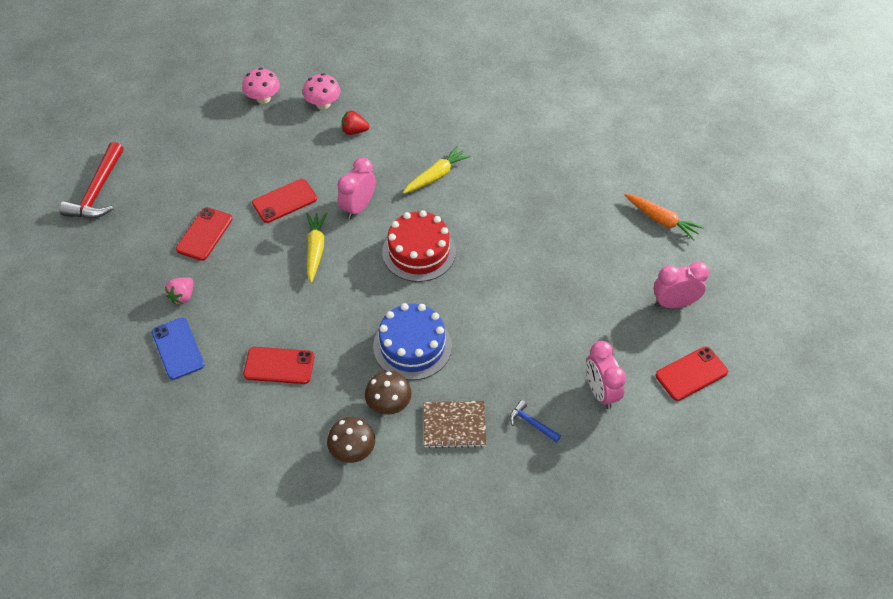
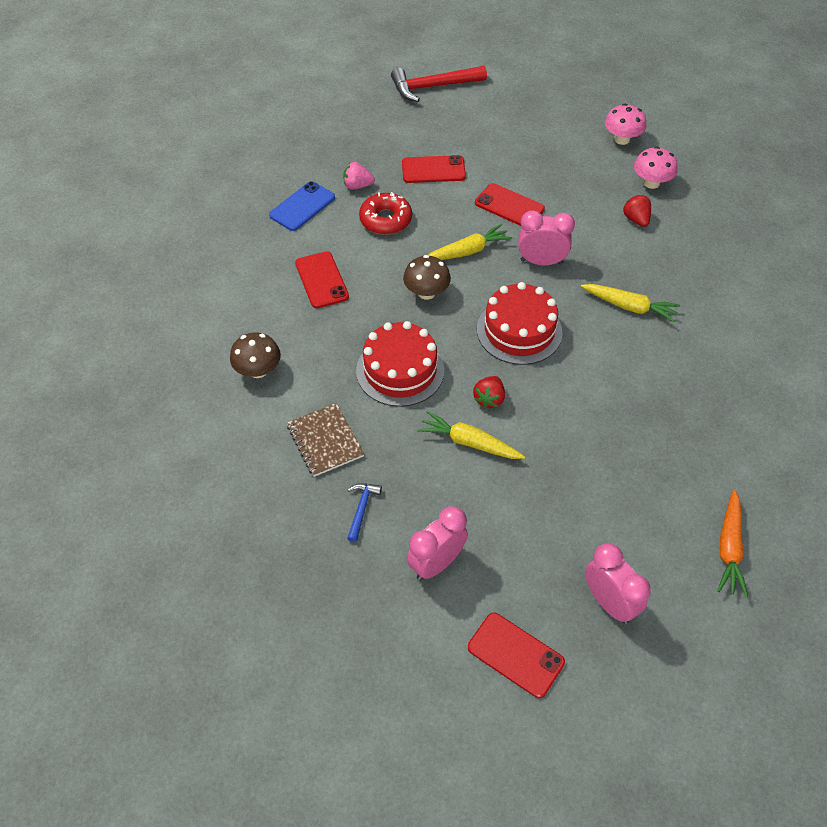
camera: 65 degrees right, 0 degrees up
(240, 292) = (385, 220): none -> red donut
(389, 404) = (323, 378): brown mushroom -> brown mushroom (426, 292)
(412, 346) = (400, 370): blue cake -> red cake
(473, 298) = (489, 399): none -> red strawberry
(506, 328) = (469, 442): none -> yellow carrot

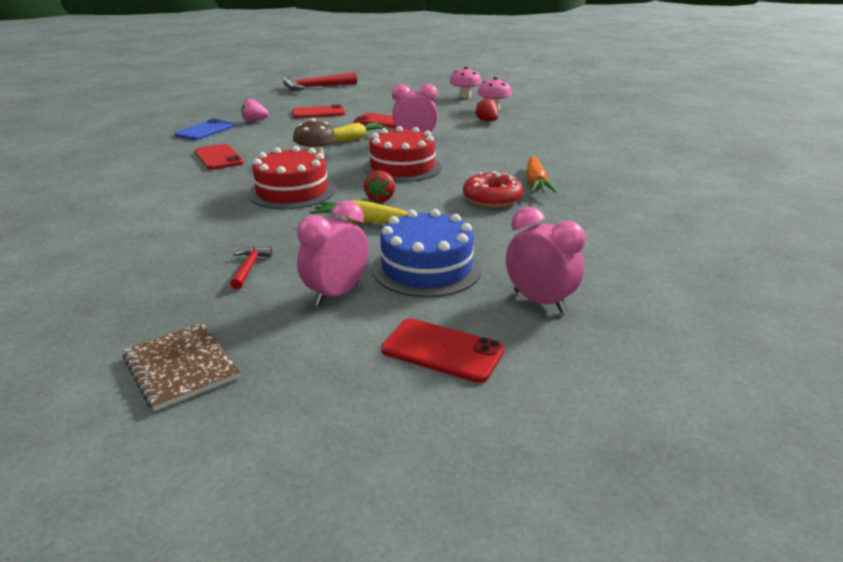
camera: 10 degrees left, 25 degrees down
(258, 370) = (147, 201): brown mushroom -> none
(325, 441) = (212, 232): brown notebook -> brown notebook (181, 367)
(361, 509) = (249, 268): blue hammer -> red hammer
(385, 220) = (278, 132): red donut -> red donut (492, 198)
(519, 534) = (426, 268): none -> blue cake
(629, 306) = (495, 152): yellow carrot -> none
(729, 547) = (647, 257): orange carrot -> orange carrot (536, 182)

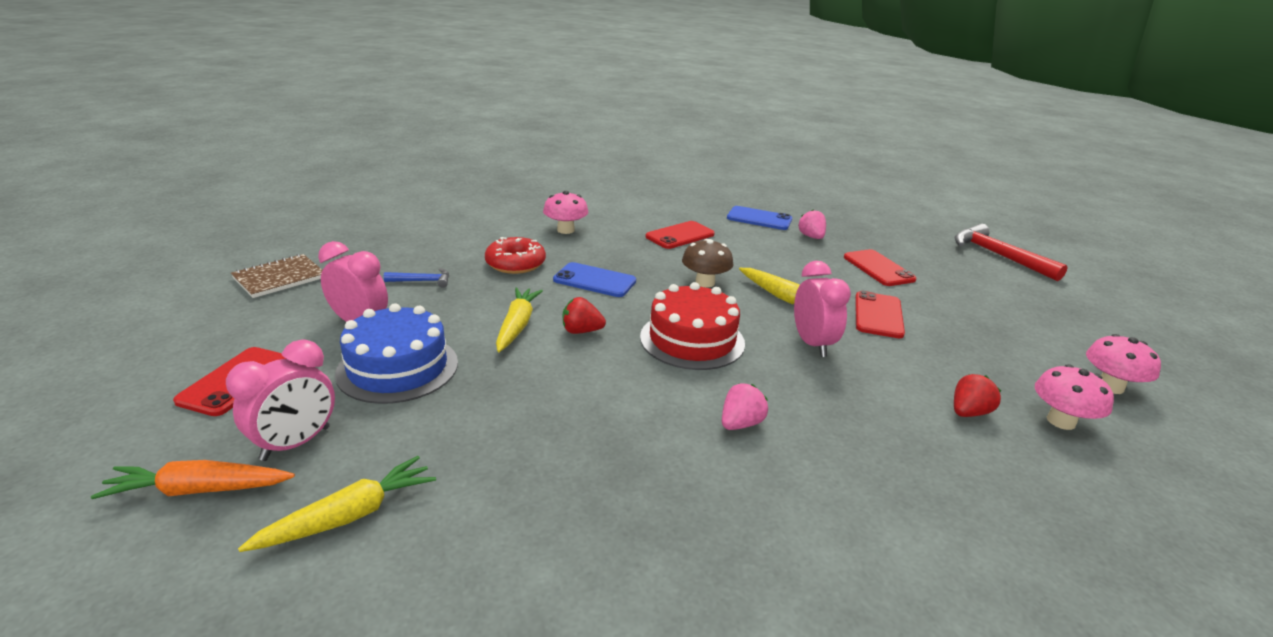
camera: 80 degrees right, 0 degrees up
(165, 200) = (565, 230): none -> pink mushroom
(249, 268) = (422, 281): red hammer -> blue hammer
(292, 191) = (594, 280): red cake -> blue phone
(492, 198) = (595, 414): red donut -> red donut (515, 263)
(500, 164) = (740, 424): none -> pink strawberry
(536, 182) = (670, 459): orange carrot -> orange carrot (199, 490)
(613, 271) = (348, 516): none -> yellow carrot

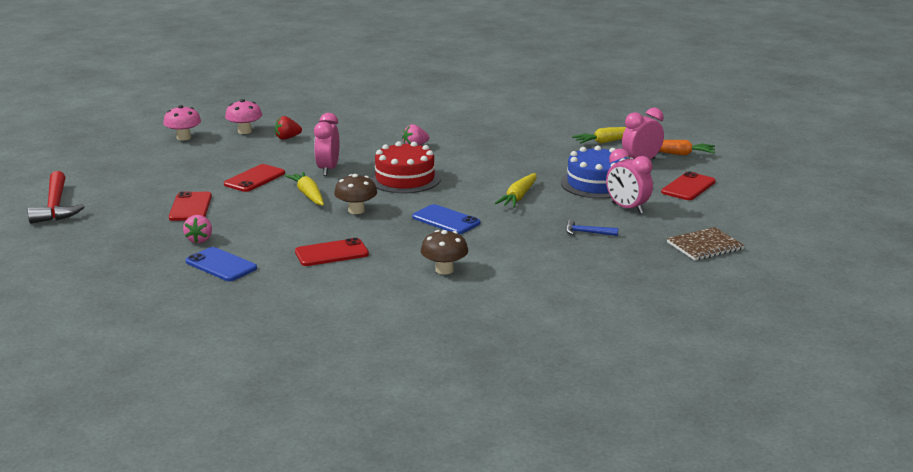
camera: 160 degrees left, 5 degrees down
(515, 263) = (506, 240): red donut -> none
(565, 230) = (444, 270): pink mushroom -> brown mushroom
(581, 331) = (476, 190): red strawberry -> none

